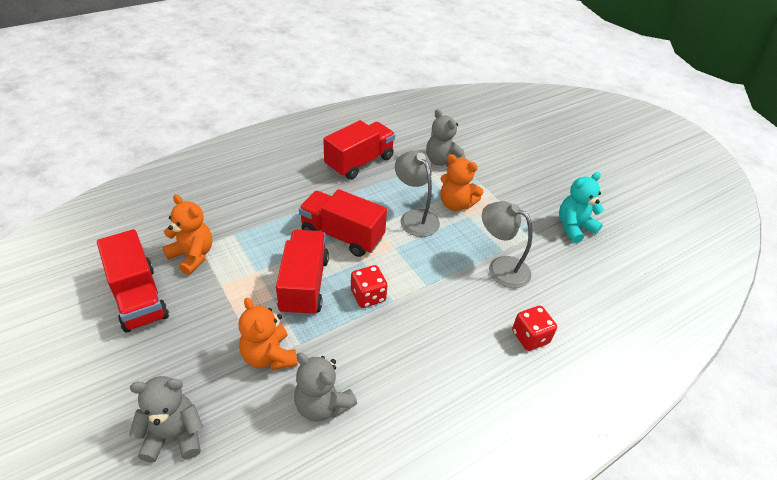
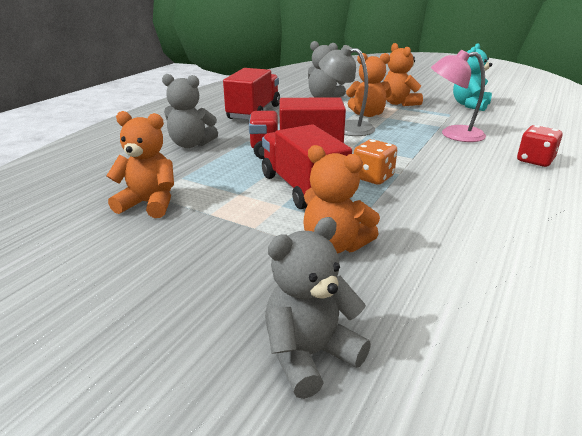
camera: 25 degrees left, 15 degrees down
(138, 298) = (113, 254): red truck -> none
(322, 405) = (440, 259): grey teddy bear -> grey teddy bear (191, 144)
(368, 296) = (373, 177): red dice -> orange dice
(500, 267) = (453, 134): grey lamp -> pink lamp
(505, 197) = (399, 103): none -> orange teddy bear

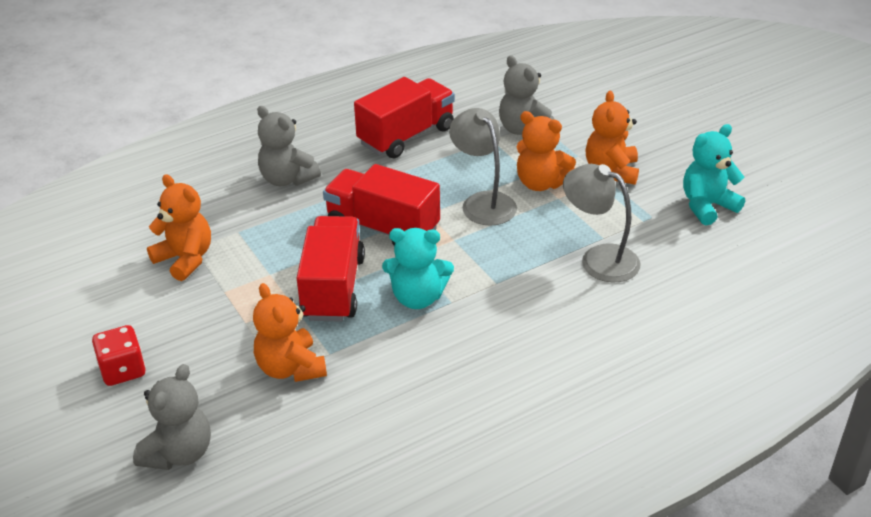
camera: 30 degrees right, 10 degrees up
(310, 355) = (179, 453): grey teddy bear -> grey teddy bear turned 120 degrees clockwise
(373, 177) = (417, 298): orange dice -> turquoise teddy bear
(453, 134) = (599, 259): pink lamp -> grey lamp
(535, 160) = (633, 338): red dice -> red dice (123, 370)

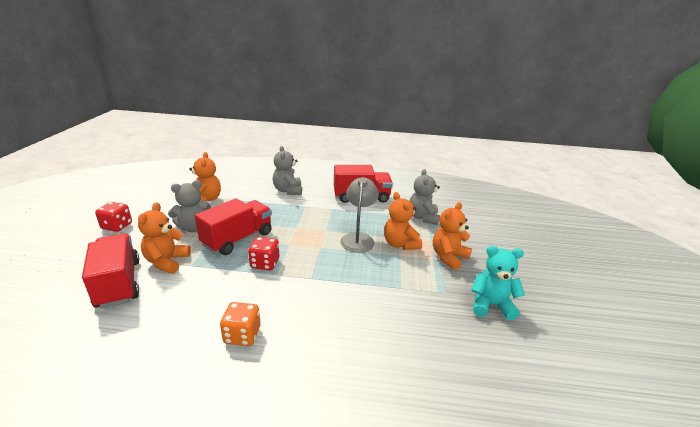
camera: 35 degrees right, 10 degrees down
(179, 453) = (71, 270): grey teddy bear -> grey teddy bear (193, 228)
(383, 228) = (296, 226): red truck -> red truck (118, 283)
(417, 298) = (265, 263): turquoise teddy bear -> red dice
(511, 382) = (242, 335): none -> orange dice
(599, 259) = (383, 297): grey lamp -> none

